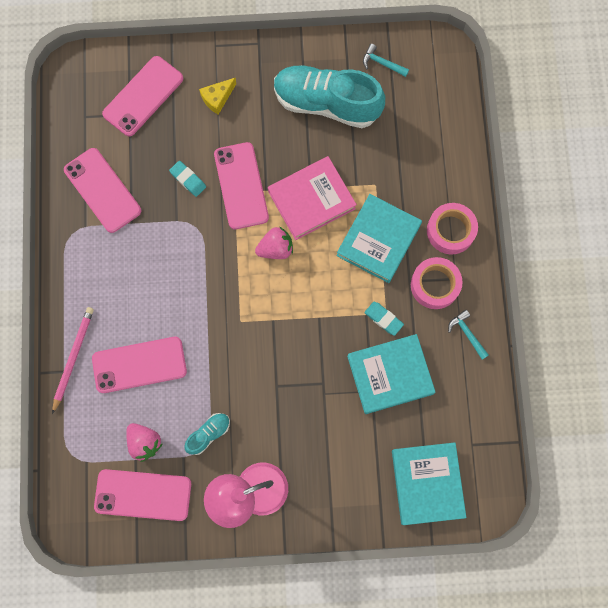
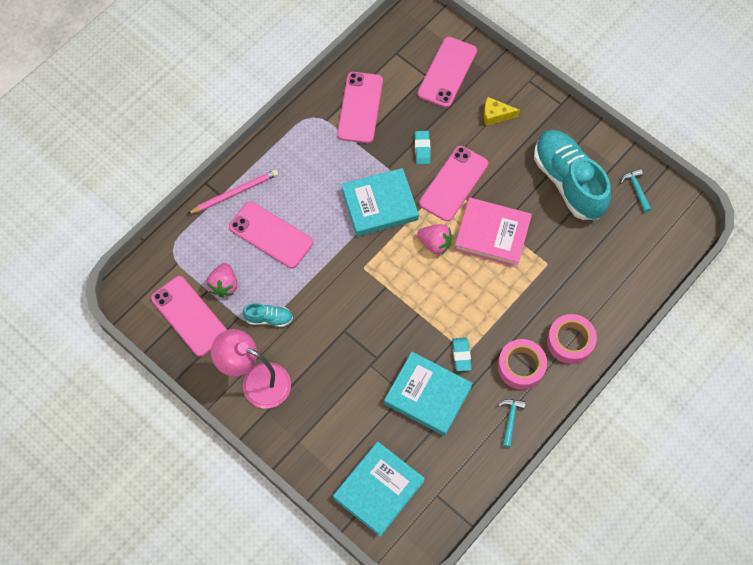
camera: 45 degrees right, 10 degrees down
(143, 96) = (447, 72): pink phone -> pink phone turned 60 degrees counterclockwise
(378, 240) = (512, 301): turquoise book -> turquoise book (379, 205)

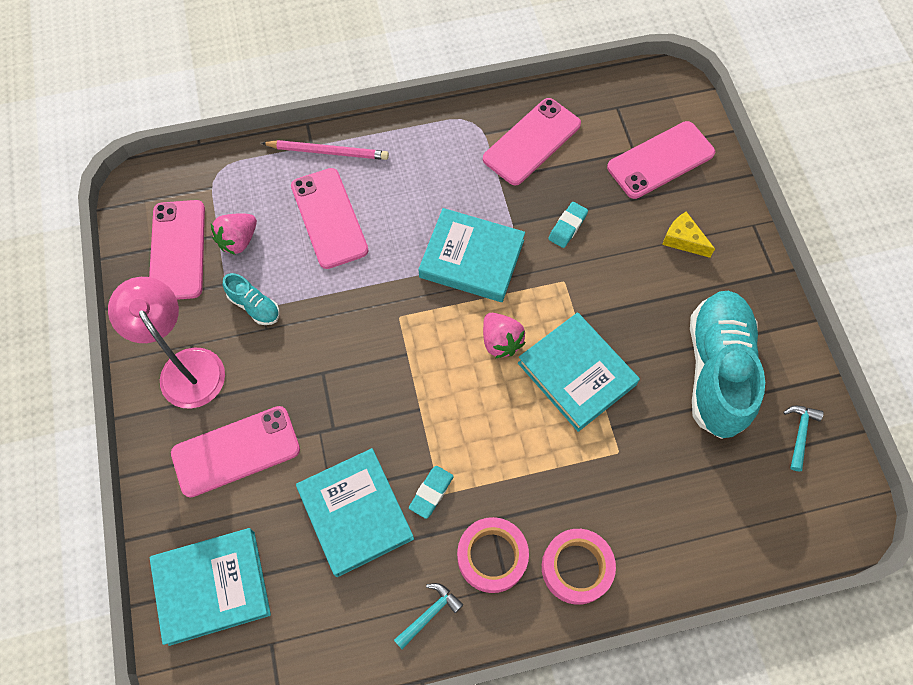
camera: 35 degrees right, 0 degrees up
(453, 183) = (574, 287): pink phone -> pink phone (236, 451)
(492, 234) = (576, 374): pink book -> turquoise book

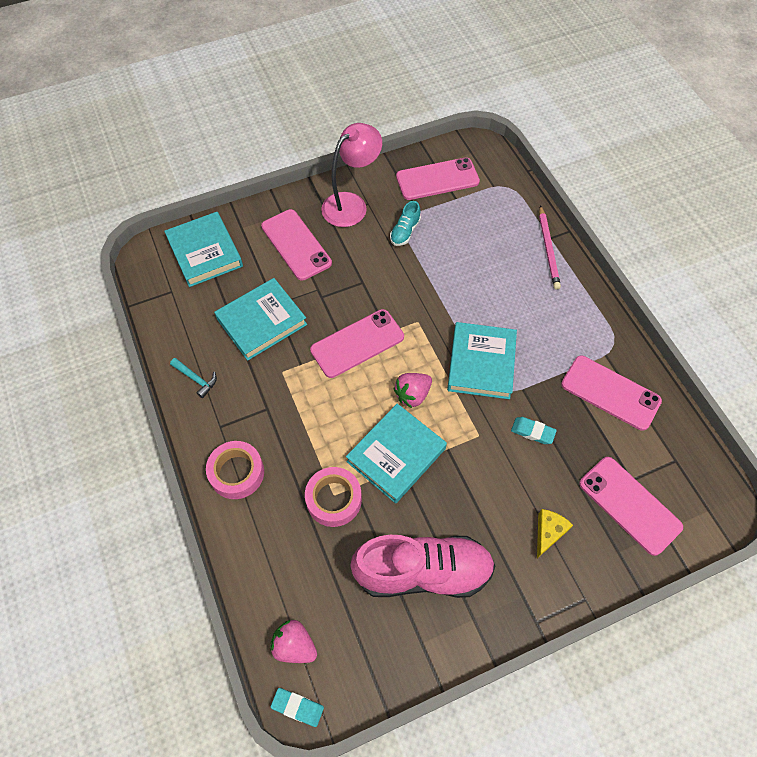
camera: 80 degrees right, 5 degrees down
(238, 240) = (454, 211): pink strawberry -> pink strawberry (294, 645)
(329, 218) = (489, 261): pink phone -> pink phone (357, 343)
(431, 493) = (282, 366): turquoise eraser -> turquoise eraser (297, 707)
(492, 556) = (240, 413): pink tape -> pink tape (334, 499)
(717, 370) = (423, 572): turquoise shoe -> pink shoe
(799, 433) = (376, 652): turquoise hammer -> none

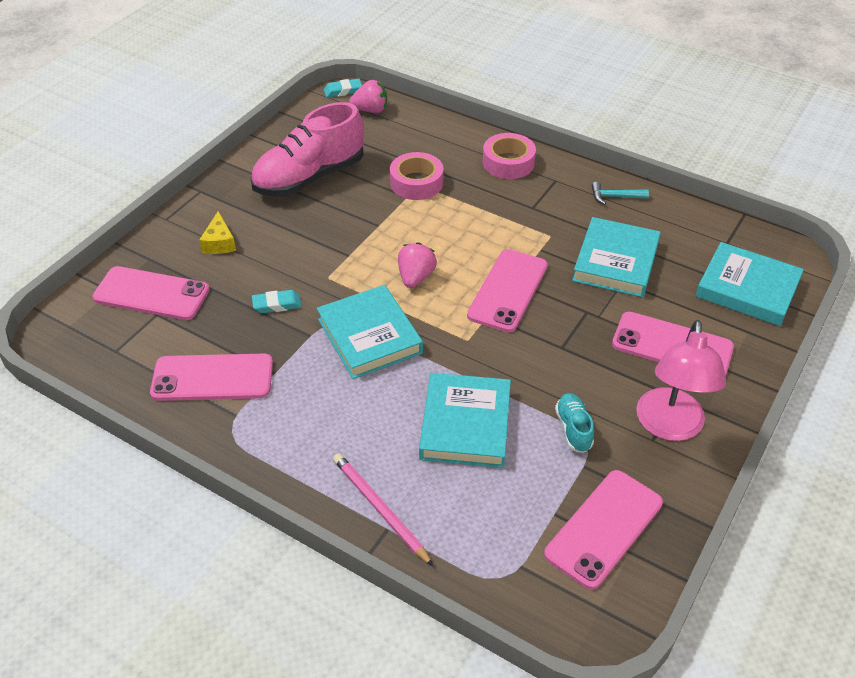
camera: 145 degrees right, 15 degrees down
(396, 455) = (391, 230): turquoise book -> turquoise book (465, 424)

